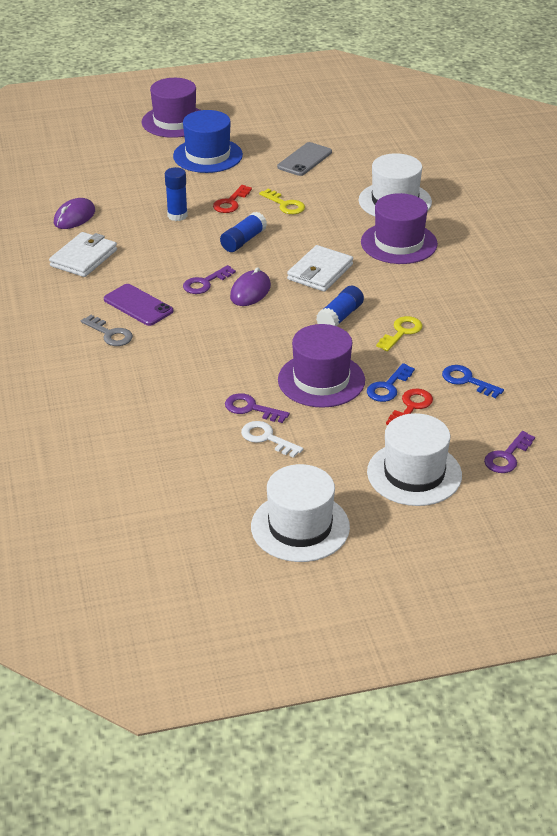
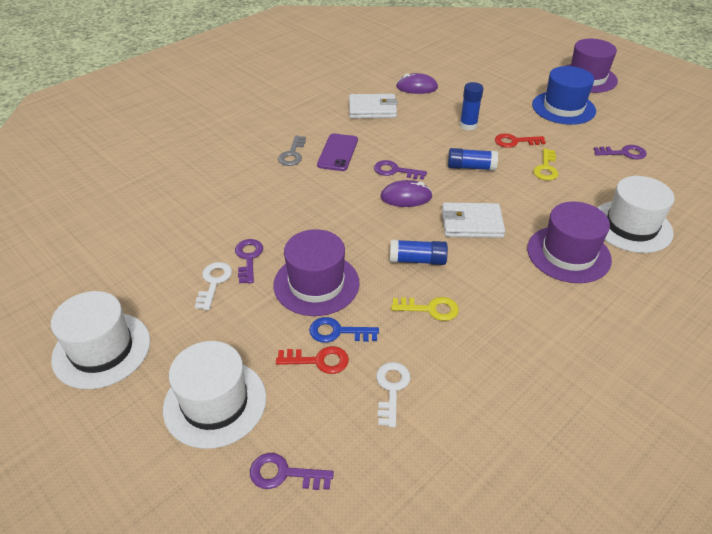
camera: 60 degrees right, 5 degrees up
(304, 160) = (624, 153): grey phone -> purple key
(467, 381) = (391, 389): blue key -> white key

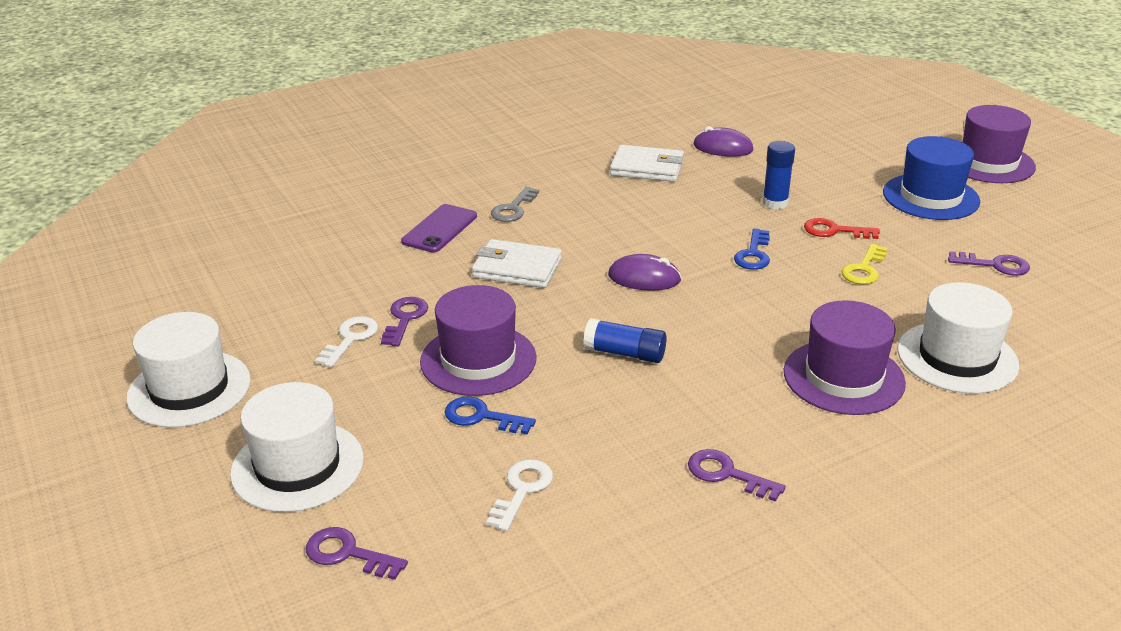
camera: 15 degrees right, 10 degrees down
(318, 360) = (443, 443): red key -> none
(338, 152) = (575, 214): purple phone -> purple phone (439, 229)
(395, 171) = (644, 245): purple key -> purple key (727, 474)
(430, 309) = (615, 411): yellow key -> none
(471, 167) = (753, 254): blue glue stick -> blue key
(471, 223) = (721, 321): white wallet -> white wallet (517, 268)

